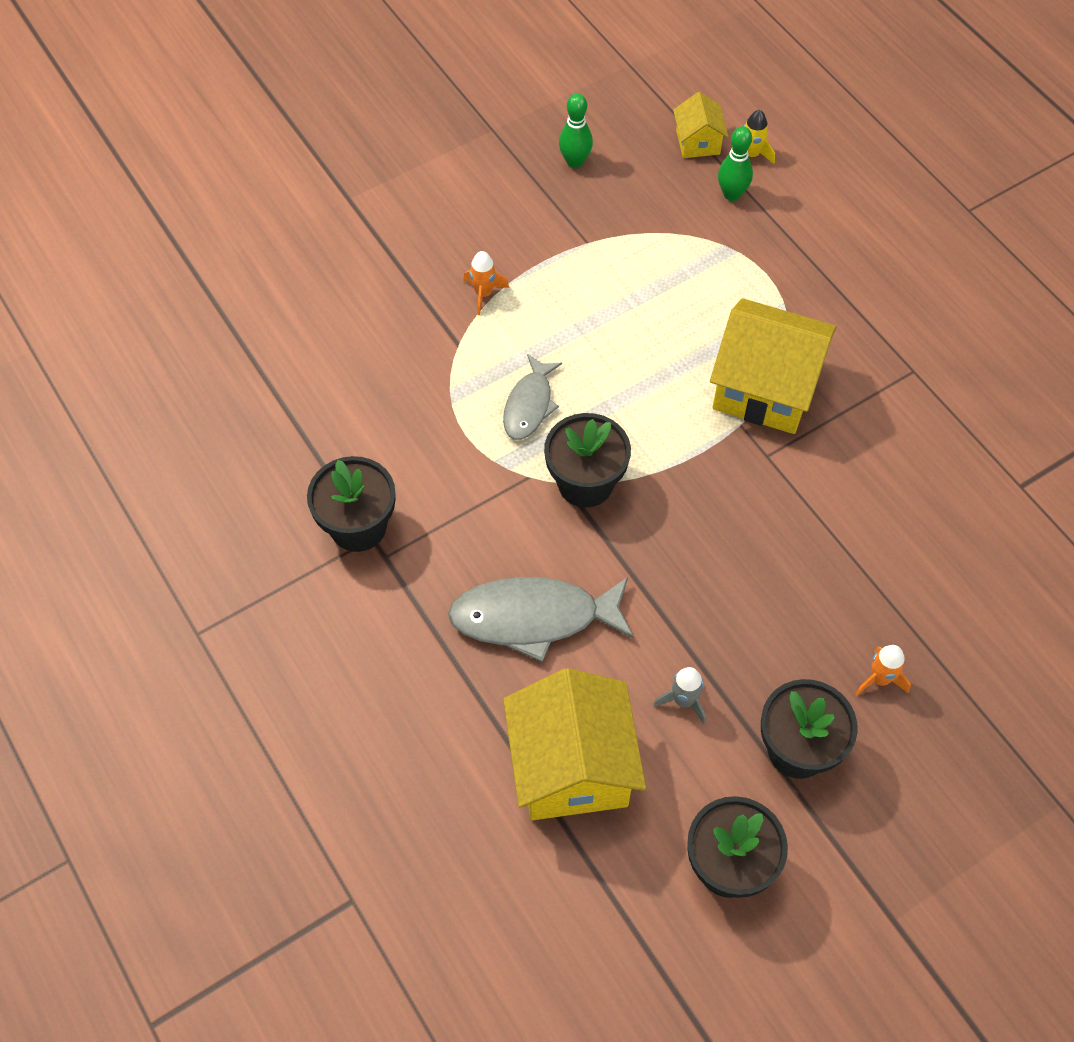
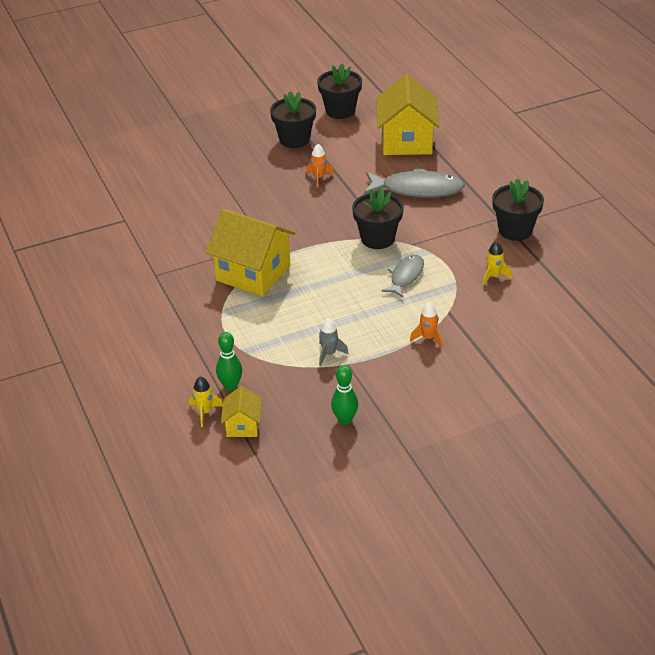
camera: 170 degrees left, 20 degrees down
(393, 419) = (493, 276): none -> yellow rocket
(683, 701) = (345, 157): grey rocket -> grey rocket (329, 354)
(879, 679) = (243, 157): orange rocket -> orange rocket (319, 178)

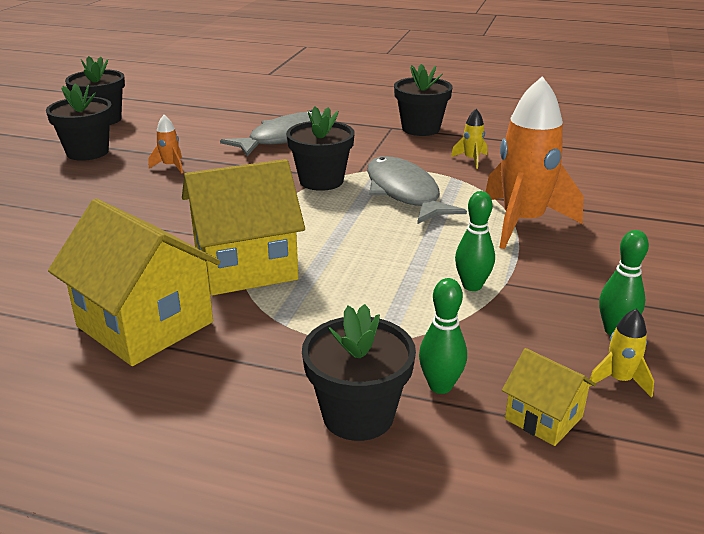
camera: 50 degrees left, 10 degrees down
(184, 374) = (358, 415): none -> black flower pot
(204, 412) = (472, 439): yellow rocket -> yellow rocket (619, 380)
(329, 354) = (472, 286): grey rocket -> green bowling pin
(405, 276) = (404, 193): grey fish -> grey fish, size x1.65
(406, 141) = (211, 115): yellow house -> yellow house (145, 324)
(428, 338) = (522, 223): orange rocket -> orange rocket, size x2.36

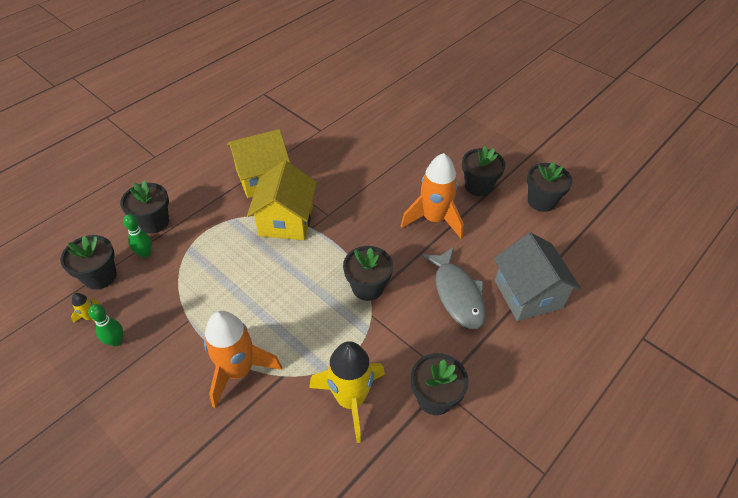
camera: 115 degrees right, 20 degrees up
(170, 166) = (434, 219): orange rocket -> orange rocket, size x2.36
(256, 111) = (528, 294): none -> grey house
(404, 193) = (321, 325): grey fish -> none
(471, 160) = (350, 399): yellow rocket -> yellow rocket, size x2.36
(472, 286) = (198, 303): green bowling pin -> none
(543, 418) = (100, 276): yellow house -> black flower pot

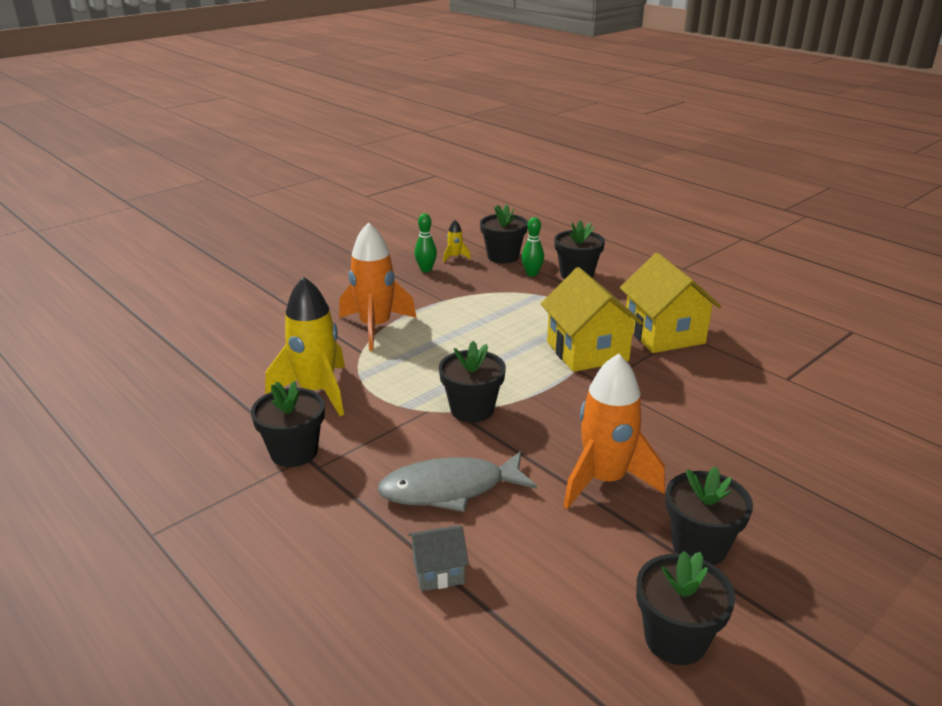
camera: 95 degrees right, 20 degrees down
(286, 221) = (587, 351): yellow house -> yellow house turned 60 degrees clockwise
(528, 294) = (438, 571): grey house -> grey house, size x0.49

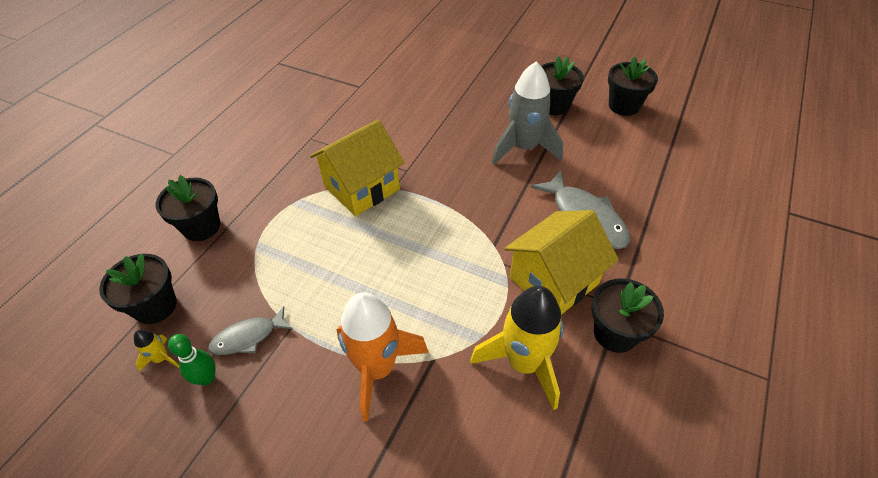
camera: 110 degrees left, 20 degrees up
(438, 571) = (657, 199): grey house -> none
(447, 284) = (248, 337): none -> grey fish
(472, 409) = (486, 235): black flower pot -> none
(532, 274) = (204, 265): green bowling pin -> none
(604, 480) = (524, 148): orange rocket -> grey rocket
(664, 334) = (315, 149): yellow house -> yellow house (554, 281)

